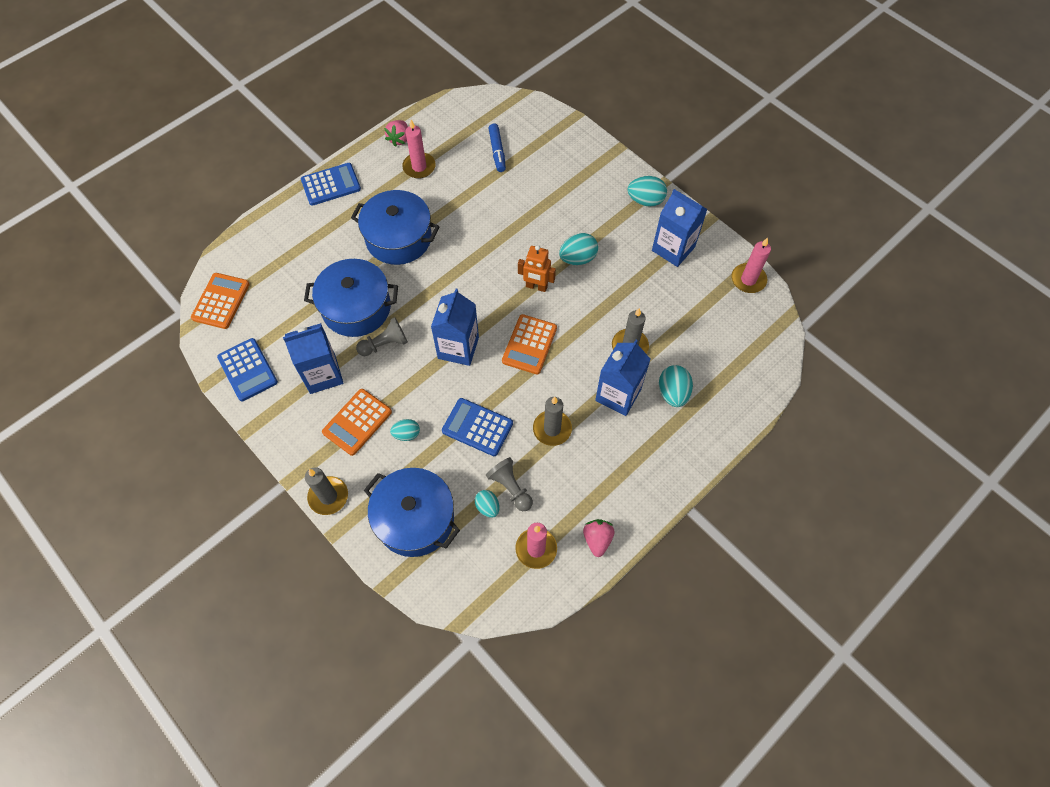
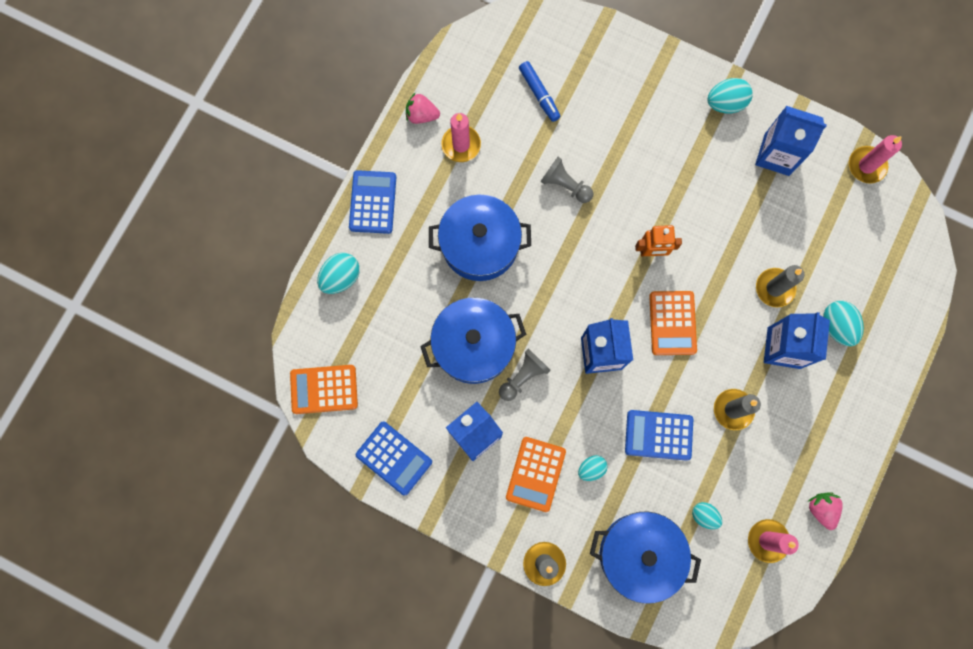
camera: 20 degrees left, 15 degrees up
(221, 301) = (324, 389): orange calculator -> orange calculator turned 90 degrees counterclockwise
(331, 185) = (373, 202): blue calculator -> blue calculator turned 45 degrees counterclockwise
(399, 139) = (422, 115): pink strawberry -> pink strawberry turned 105 degrees clockwise
(510, 487) = (718, 487): grey pawn -> grey pawn (565, 185)
(578, 258) = (681, 202): turquoise egg -> turquoise egg (341, 277)

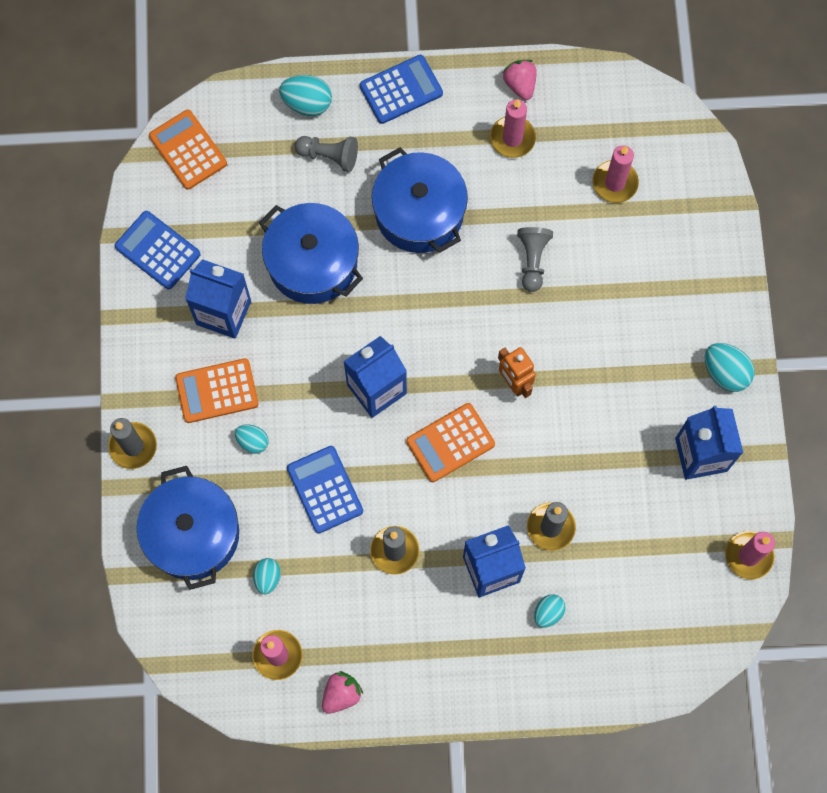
camera: 60 degrees right, 5 degrees down
(394, 458) = (157, 250): blue calculator -> blue calculator turned 120 degrees clockwise
(523, 376) = (308, 327): grey pawn -> grey pawn (329, 156)
(539, 94) = (614, 183): blue marker -> pink candle
(836, 326) = (548, 613): turquoise egg -> turquoise egg, size x0.64

